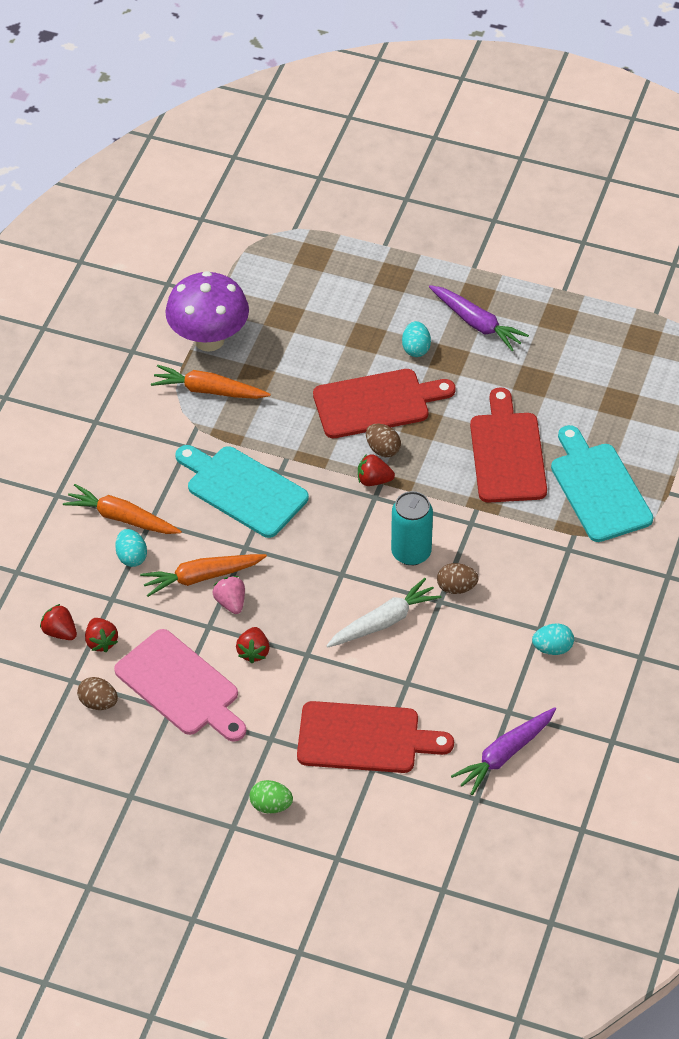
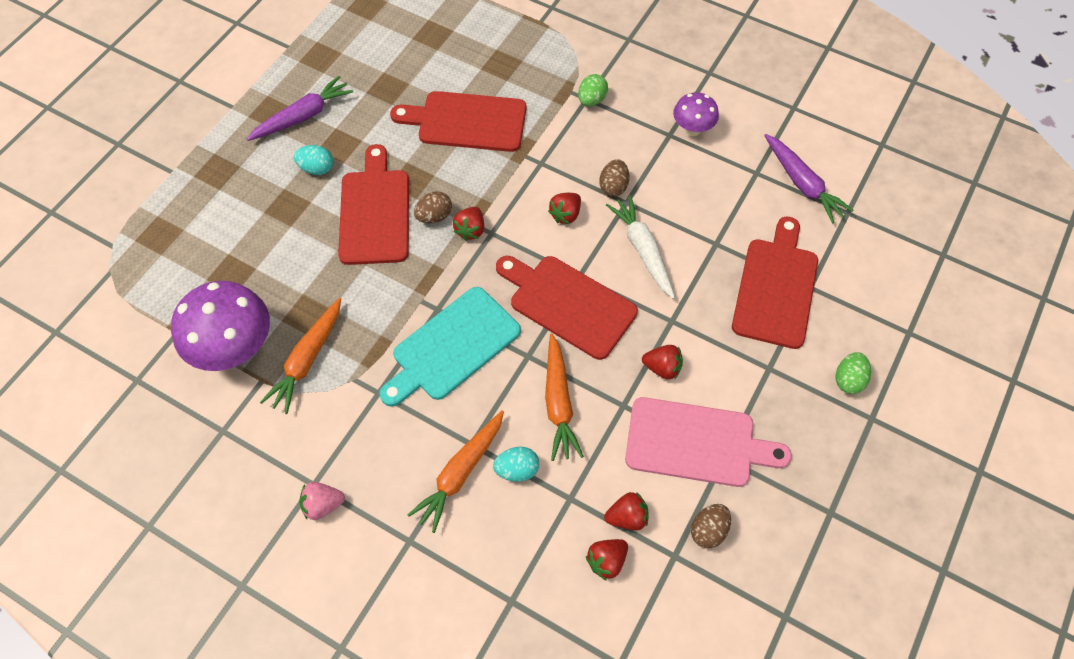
camera: 80 degrees left, 10 degrees up
(181, 686) = (696, 443): pink cutting board -> pink cutting board turned 45 degrees clockwise
(230, 602) = (596, 380): pink strawberry -> pink strawberry (323, 505)
(307, 569) = (568, 304): none -> red cutting board
(411, 552) = (565, 215): turquoise can -> red strawberry
(552, 648) = (692, 129): turquoise egg -> purple mushroom
(567, 554) = (591, 100): none -> green egg
(598, 488) = (524, 65): turquoise cutting board -> none

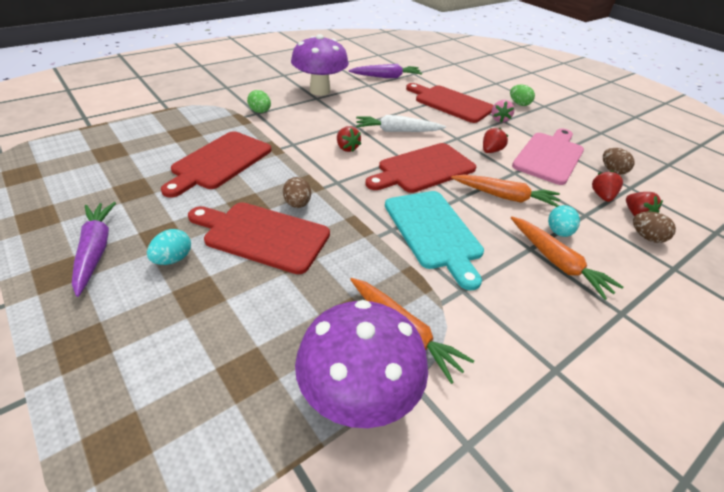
camera: 70 degrees left, 20 degrees down
(323, 505) = (581, 368): pink strawberry -> pink strawberry (499, 119)
(470, 230) = (326, 190): red strawberry -> none
(613, 187) = (339, 125): brown egg -> brown egg (646, 237)
(692, 129) = (320, 91): purple mushroom -> purple mushroom, size x1.82

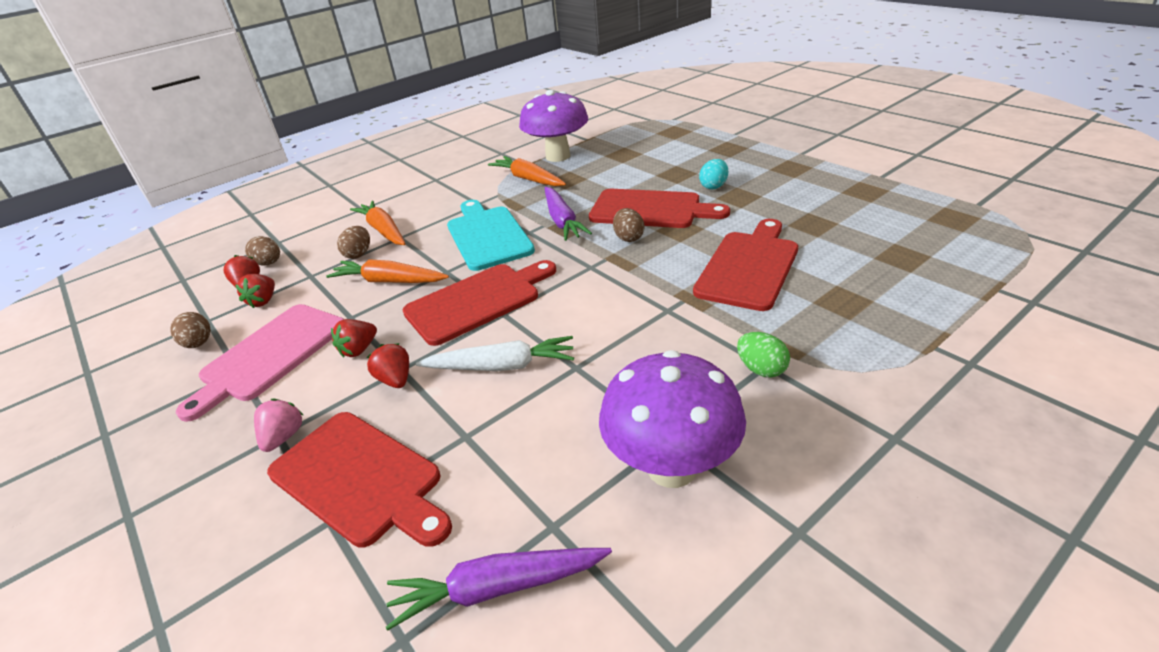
camera: 175 degrees left, 5 degrees down
(95, 250) = (781, 181): purple carrot -> purple carrot (562, 221)
(347, 148) = (585, 316): red strawberry -> red strawberry (395, 380)
(519, 104) = (187, 511): green egg -> none
(558, 232) = (359, 254): turquoise egg -> brown egg

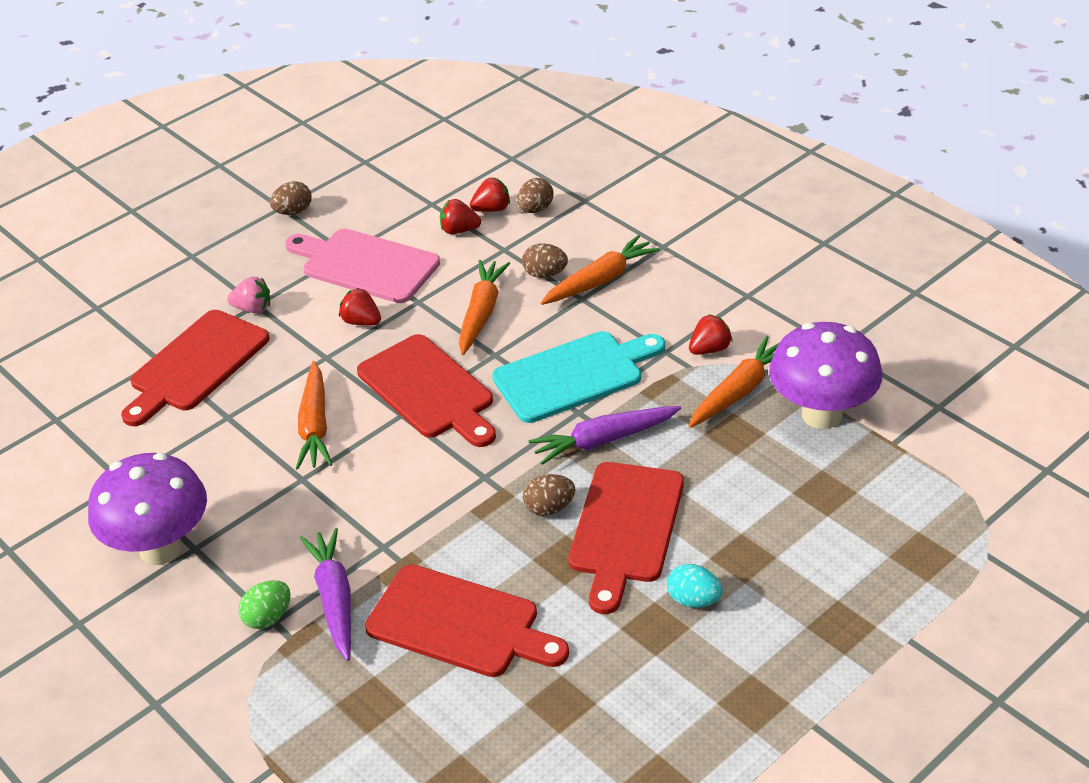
camera: 85 degrees right, 5 degrees up
(198, 344) = (393, 212): brown egg -> brown egg (293, 212)
(395, 380) = (311, 357): red strawberry -> red strawberry (709, 349)
(497, 588) = (79, 458): purple carrot -> purple carrot (335, 599)
(501, 366) = (315, 425): white carrot -> orange carrot

